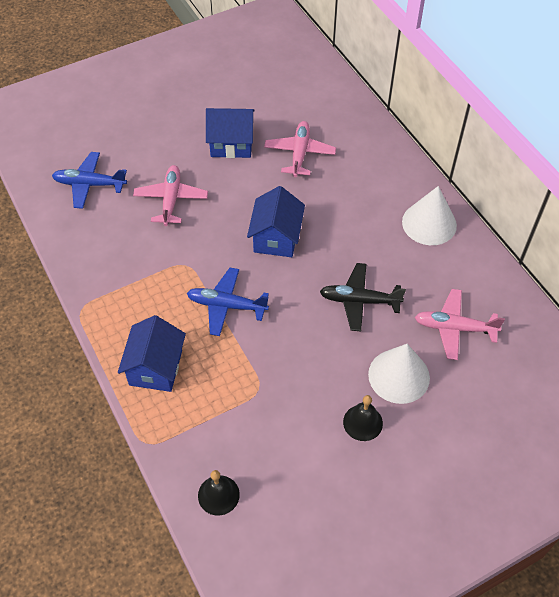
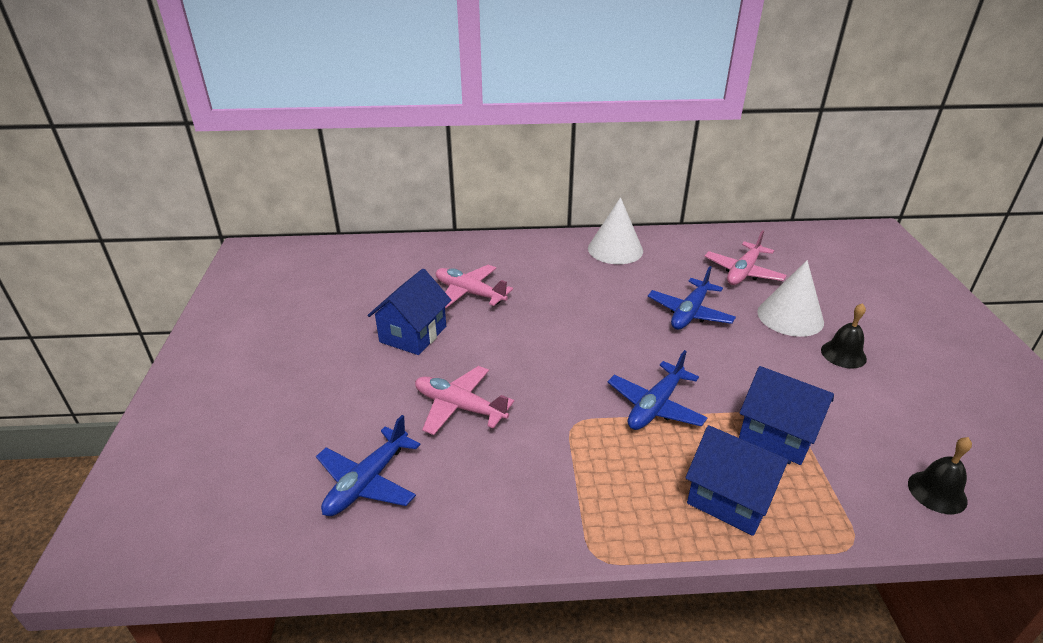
camera: 65 degrees left, 20 degrees down
(276, 238) = (576, 341): blue house -> blue house (777, 435)
(359, 301) = (689, 313): black plane -> blue plane

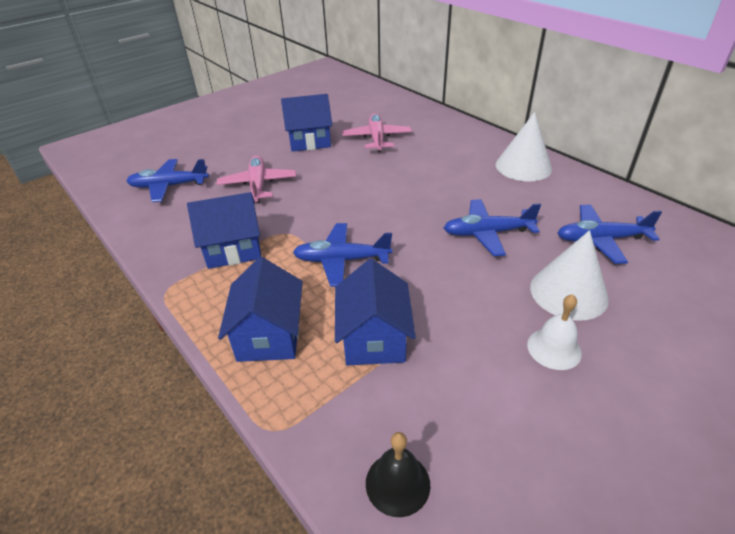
camera: 55 degrees right, 5 degrees up
(567, 473) = (233, 249): none -> blue house
(743, 272) = (601, 239): pink plane -> blue plane
(843, 354) = (554, 348): black bell -> white bell

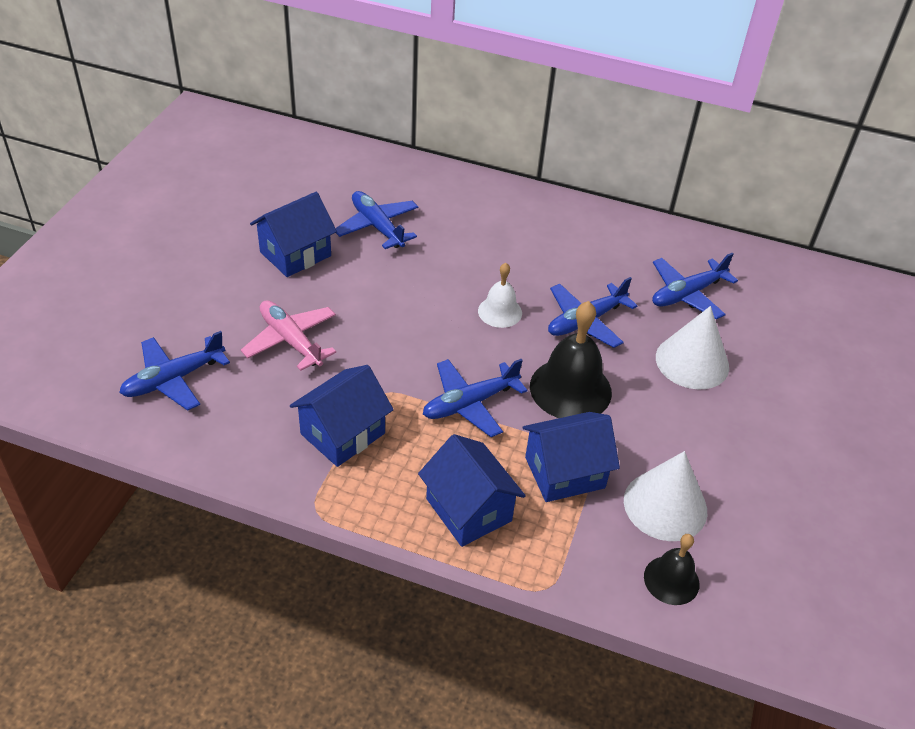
camera: 35 degrees left, 5 degrees up
(374, 338) = (565, 472): blue house -> blue house turned 75 degrees counterclockwise
(377, 138) = (377, 227): pink plane -> blue plane
(433, 277) = (570, 389): none -> black bell
(523, 166) = (566, 223): white cone -> white cone (665, 505)
(554, 348) = (711, 421): white bell -> white bell (500, 312)

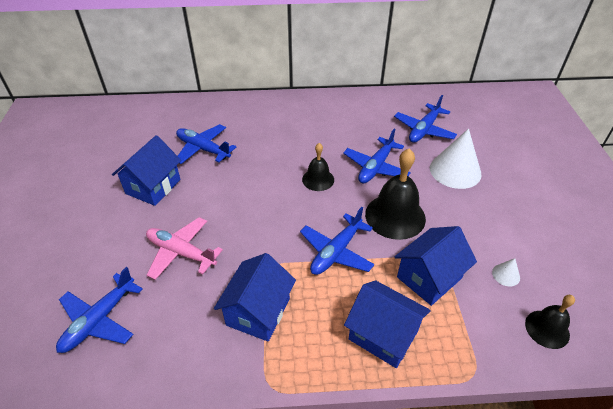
camera: 20 degrees left, 0 degrees up
(500, 312) = (318, 179): white bell -> black bell
(665, 505) = (506, 275): white cone -> white cone, size x0.44

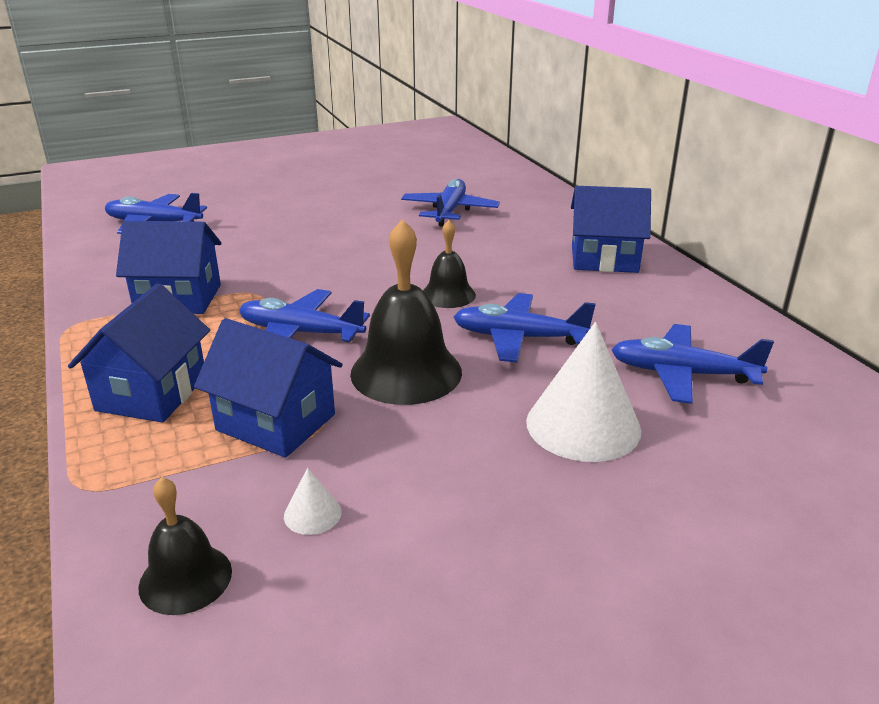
camera: 70 degrees right, 15 degrees down
(153, 186) = (359, 202): blue house -> blue house (604, 259)
(181, 252) = (259, 238): pink plane -> none

